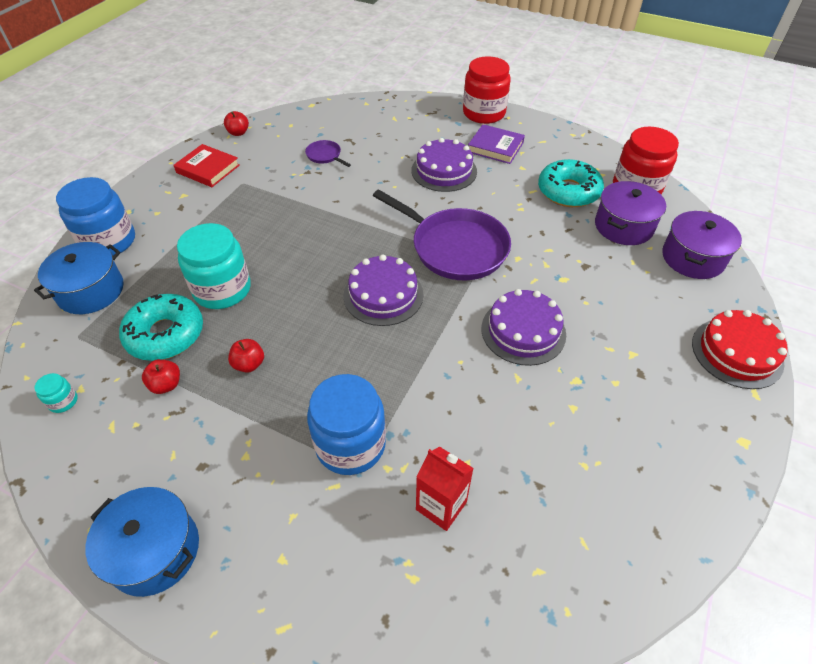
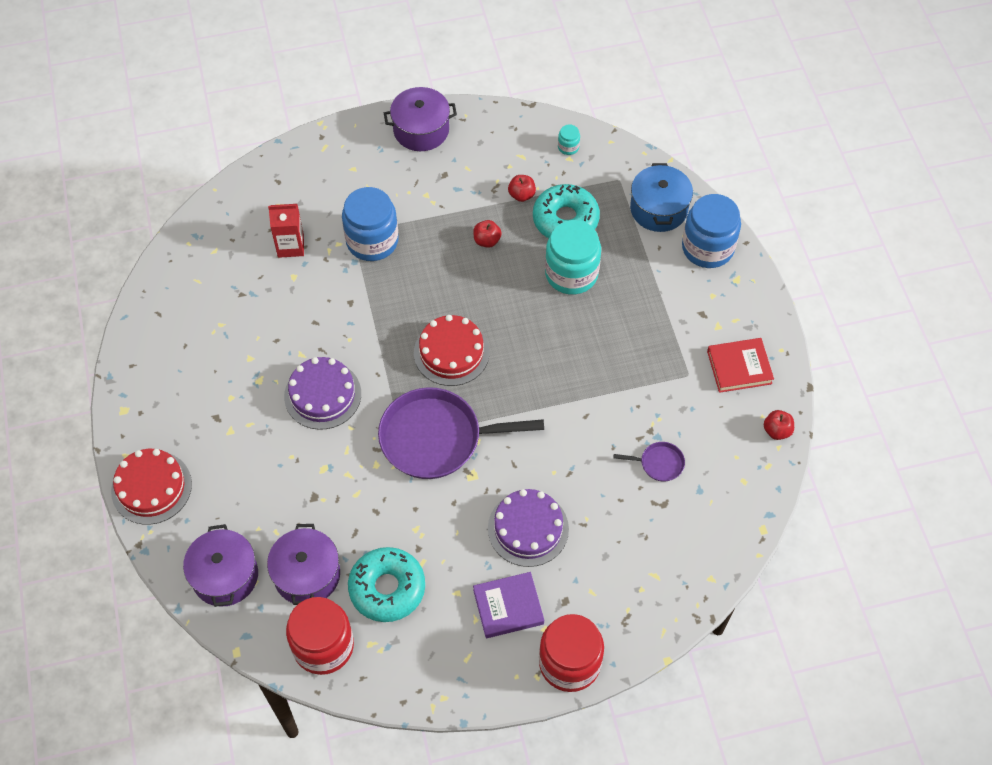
camera: 140 degrees right, 10 degrees up
(154, 551) = (421, 130): blue pot -> purple pot
(383, 295) = (451, 352): purple cake -> red cake

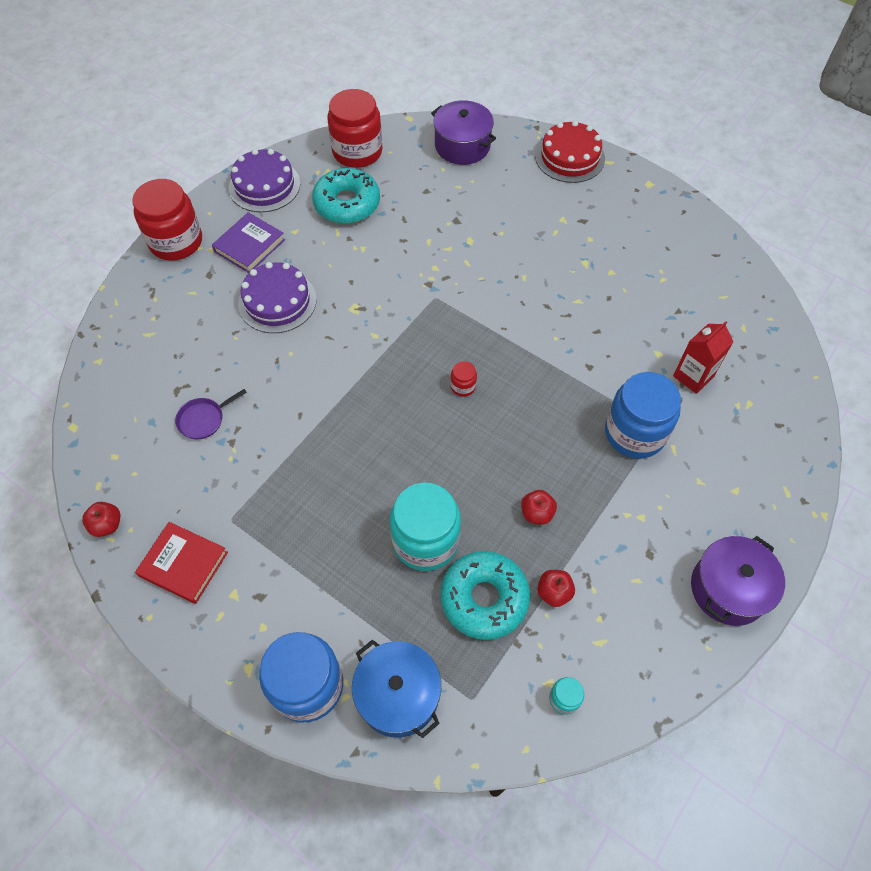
camera: 140 degrees right, 0 degrees up
(307, 574) = (410, 178): purple pot -> none
(322, 395) = (527, 285): purple cake -> purple cake (264, 185)
(436, 438) = (408, 314): purple pan -> none
(451, 352) = (463, 386): red cake -> red jar
(739, 367) = (183, 564): red book -> red book turned 75 degrees clockwise

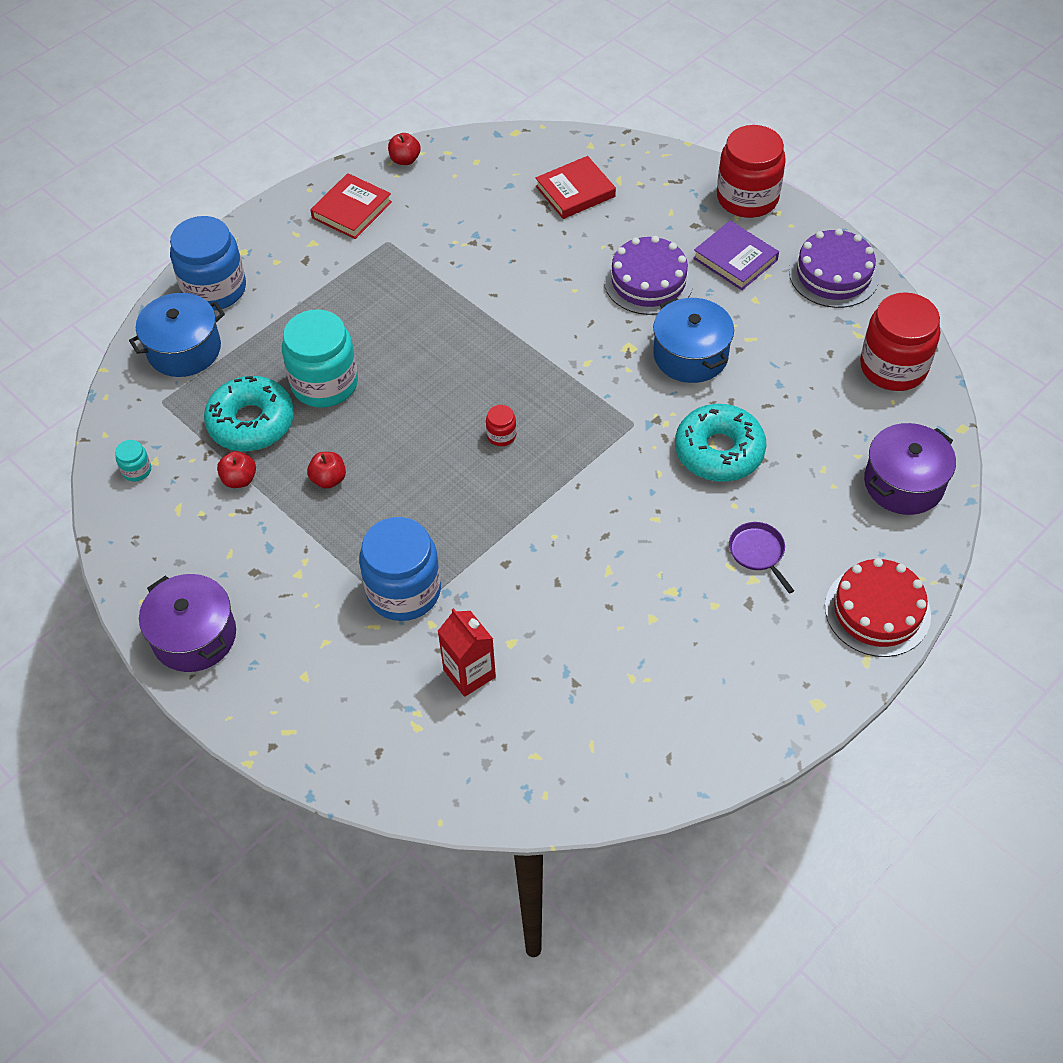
camera: 100 degrees right, 5 degrees down
(163, 366) = (575, 191): none -> red book
(203, 419) = (504, 222): purple pan -> purple pan (758, 552)
(347, 204) = (797, 351): turquoise donut -> turquoise donut (719, 451)
(358, 267) = (690, 355): none -> blue pot

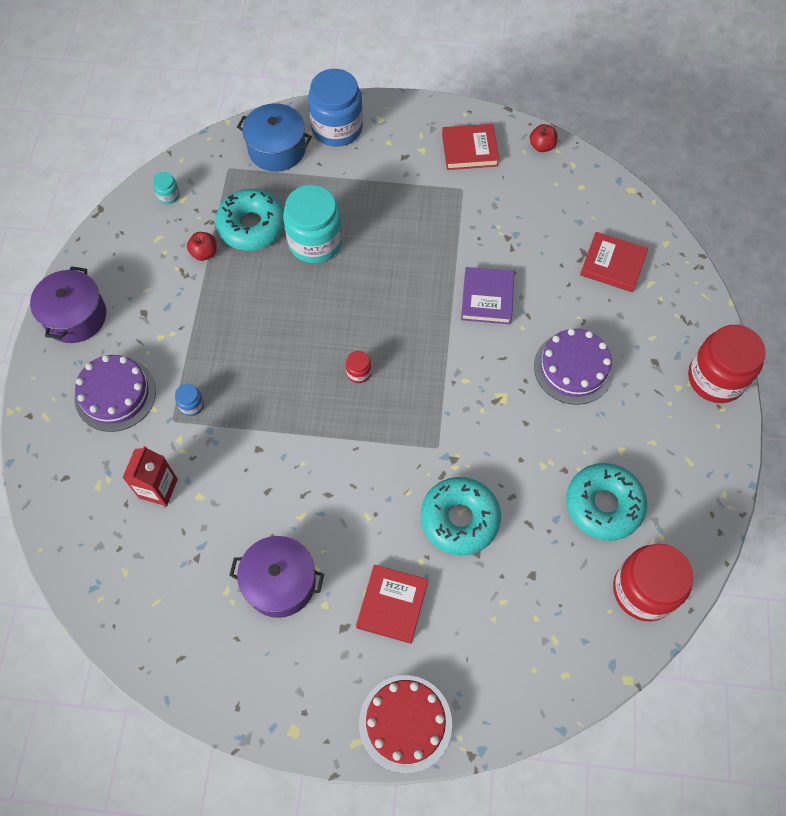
camera: 50 degrees right, 10 degrees up
(328, 479) = (243, 300): red apple -> none
(404, 591) = (192, 405): blue jar -> blue jar, size x0.42
(690, 355) = (530, 441): blue pot -> none
(735, 259) = (648, 410): purple book -> purple book (487, 298)
(758, 552) = (392, 605): purple pan -> red book
(795, 344) = (603, 505): none -> turquoise donut
(833, 274) = (697, 488): purple cake -> purple cake (115, 394)
(903, 483) = (537, 668): purple pot -> purple pot (280, 582)

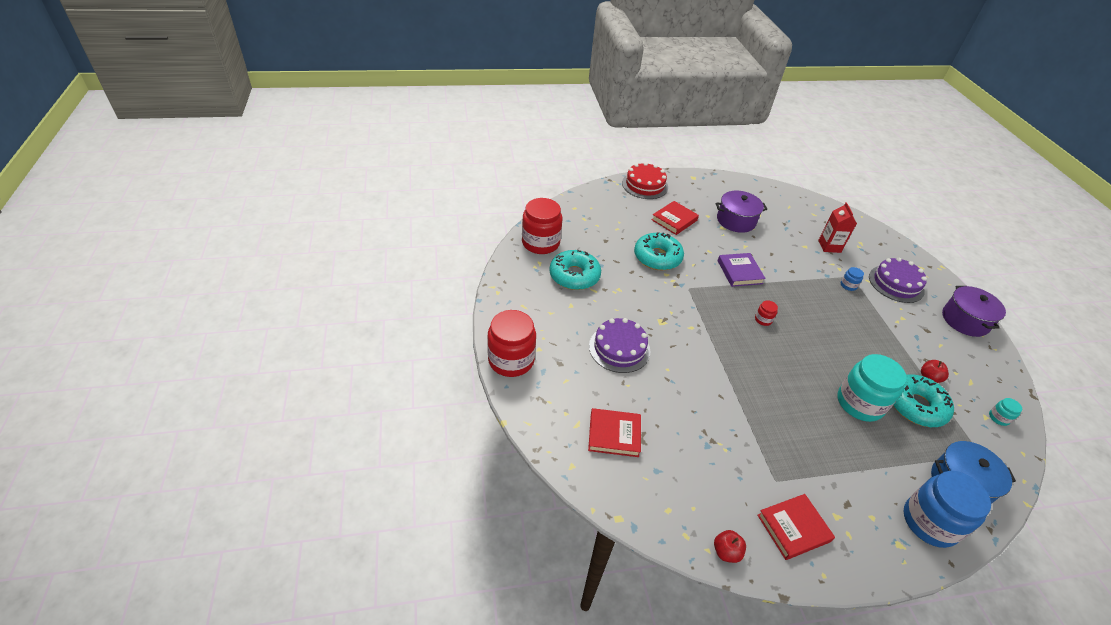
camera: 160 degrees right, 20 degrees down
(392, 605) = (674, 220): red book -> red book turned 45 degrees clockwise
(487, 298) = (704, 386): purple book -> purple book (739, 272)

